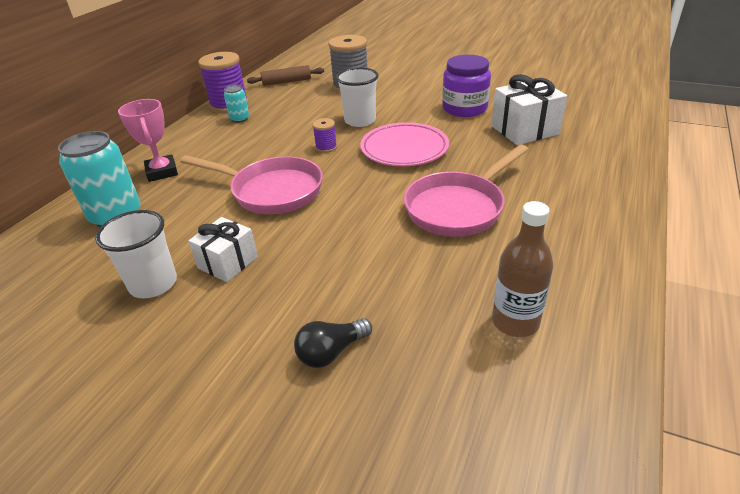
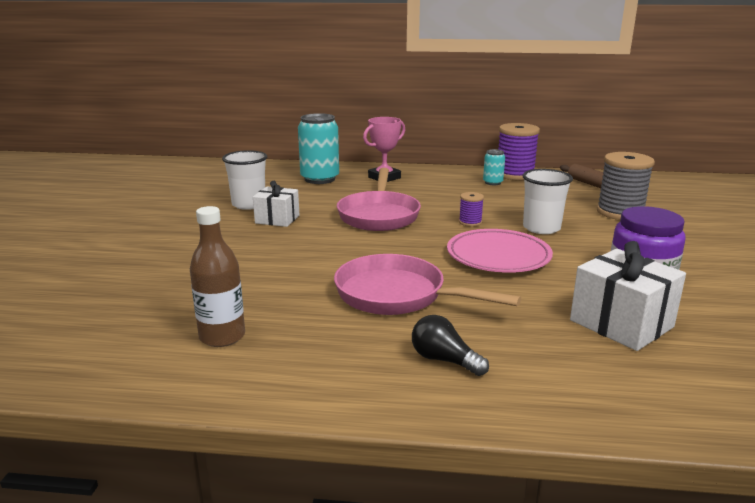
camera: 70 degrees right, 15 degrees down
(331, 352) = (184, 267): black light bulb -> black light bulb (444, 360)

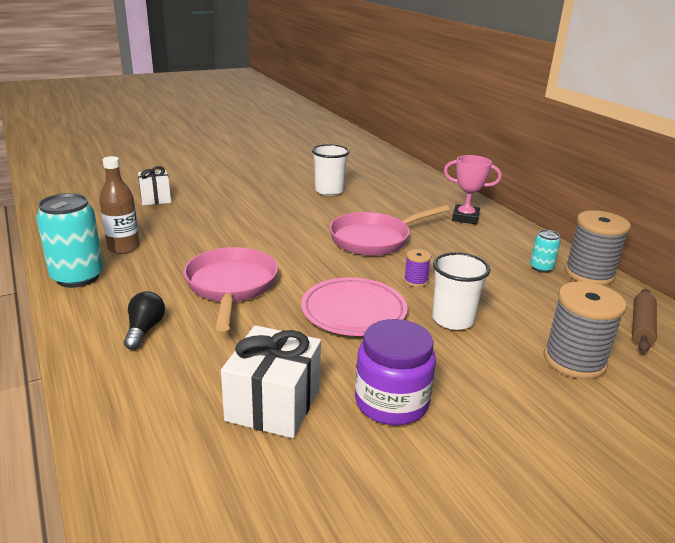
camera: 55 degrees right, 5 degrees up
(277, 219) = (315, 208): white gift -> white gift (155, 198)
(320, 179) = (418, 196): turquoise can -> turquoise can (77, 277)
(515, 174) = (589, 274): purple spool -> grey spool

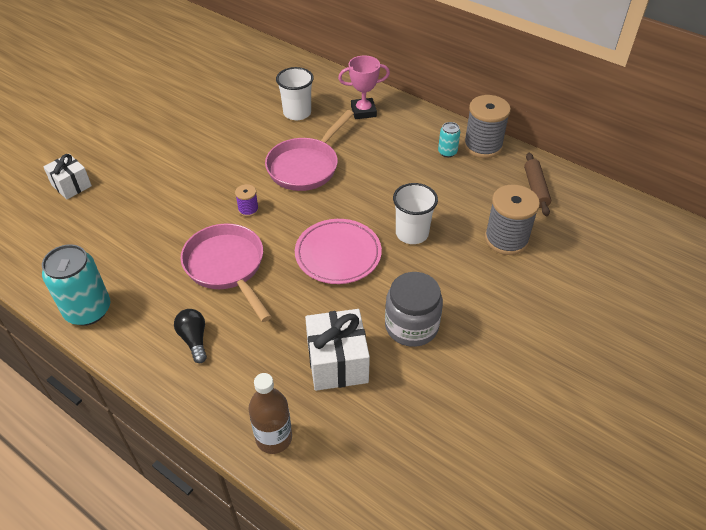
camera: 25 degrees left, 20 degrees up
(123, 248) = (98, 260): brown bottle -> brown bottle (274, 438)
(329, 191) = (227, 115): white cup -> white cup (297, 113)
(391, 402) = (411, 326): purple jar -> grey jar
(415, 281) = (364, 203): purple spool -> purple spool (248, 209)

